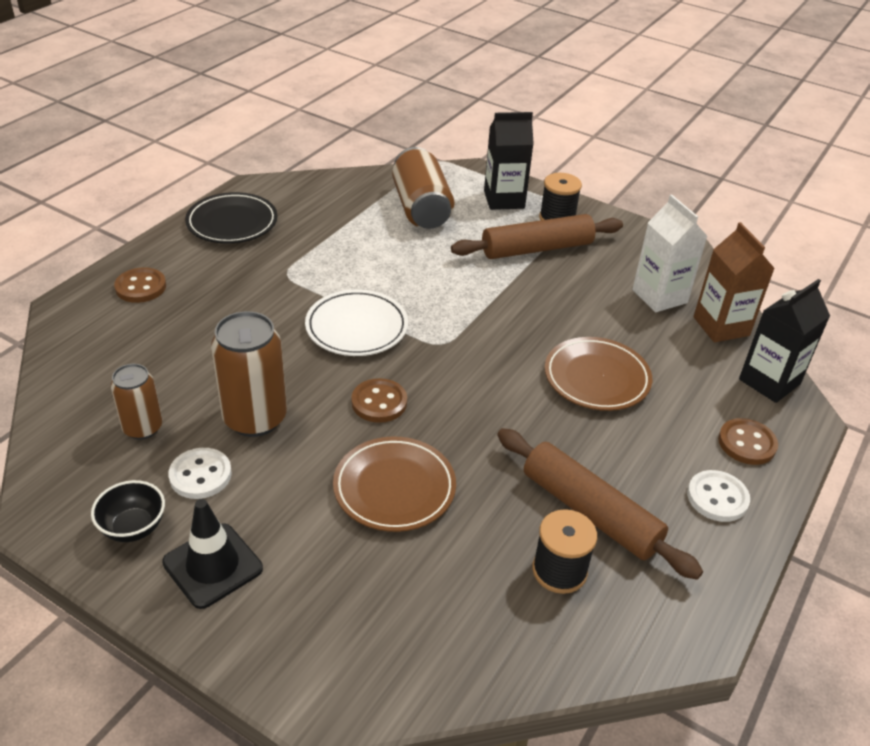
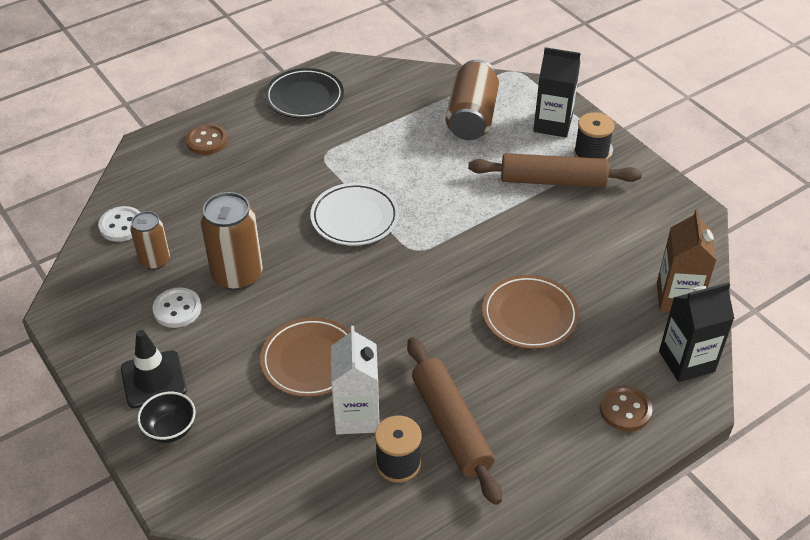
camera: 25 degrees right, 5 degrees up
(133, 527) = (114, 335): black bowl -> black bowl (170, 429)
(379, 402) = (337, 288): brown button -> none
(659, 296) = (638, 254): white carton -> white carton (357, 415)
(717, 498) = (566, 447): white button -> white button (121, 225)

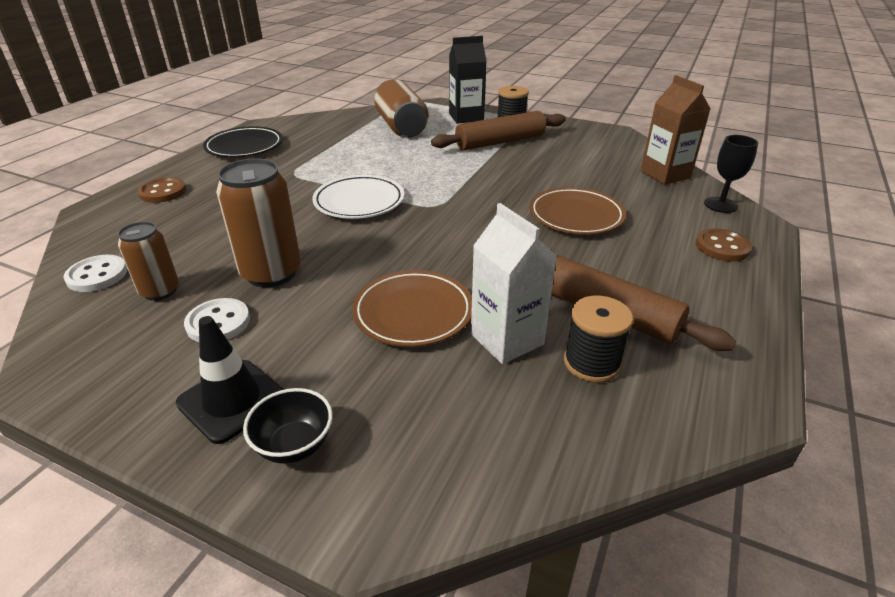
camera: 30 degrees left, 10 degrees down
(686, 361) = (720, 205): black carton -> black goblet

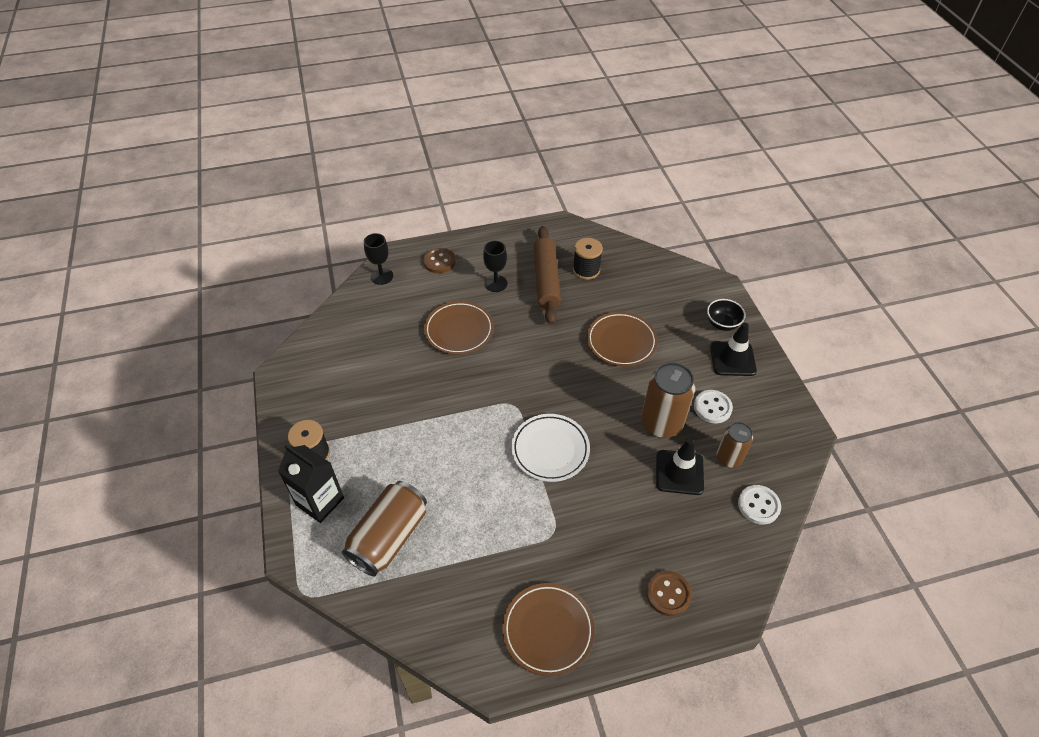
camera: 130 degrees left, 15 degrees up
(213, 252) = (679, 472): none -> black traffic cone
(244, 147) = (548, 630): black plate -> brown plate
(500, 142) = (365, 436): brown rolling pin -> none
(507, 339) = (601, 301): white carton -> none
(637, 269) = (496, 283): none -> black goblet
(665, 174) = (352, 314): brown carton -> none

